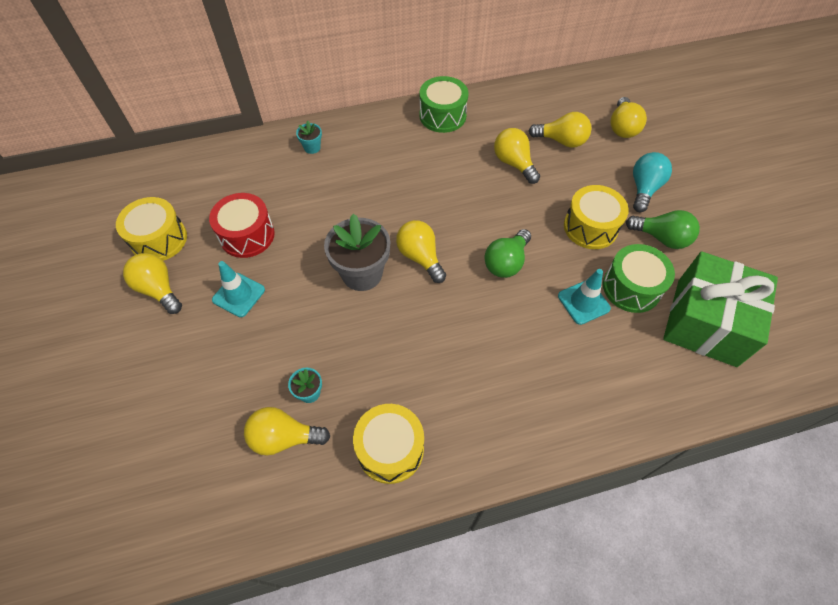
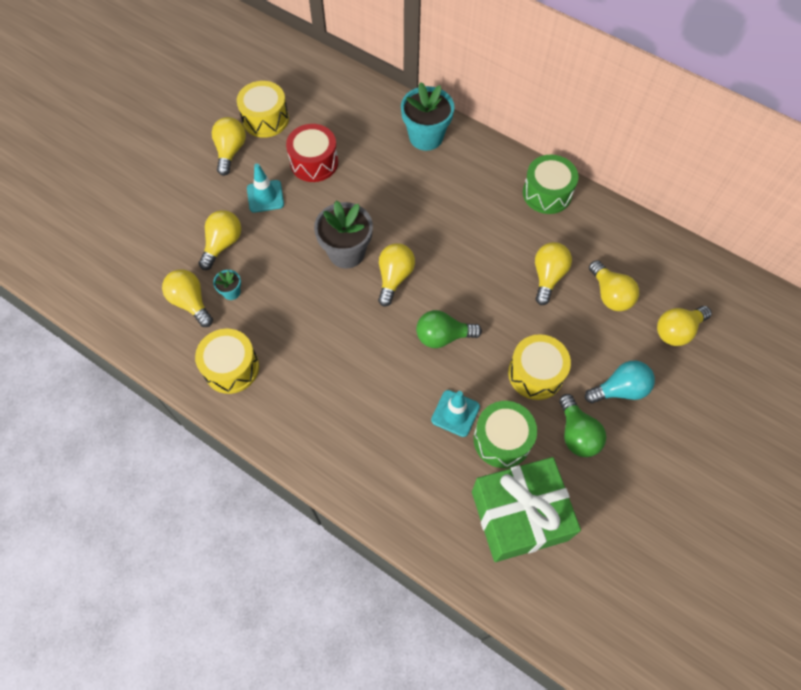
camera: 50 degrees right, 5 degrees up
(250, 364) = (222, 244): none -> yellow light bulb
(312, 147) = (426, 137): turquoise flower pot -> turquoise flower pot, size x2.15

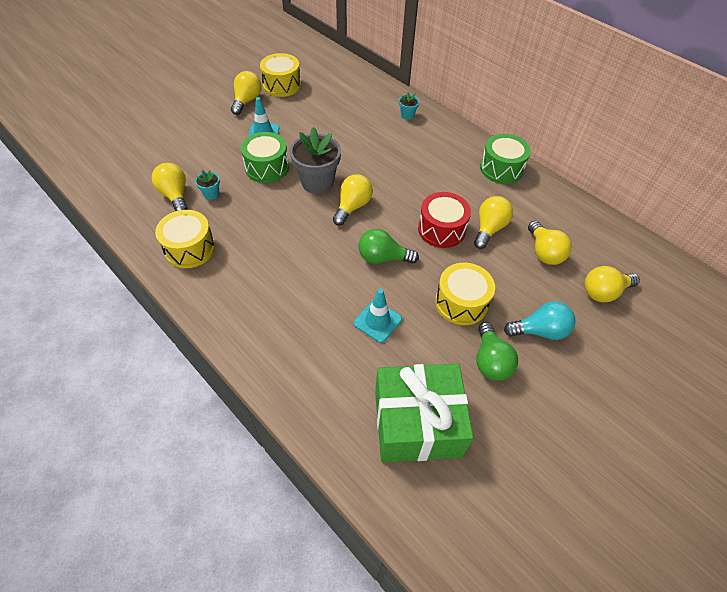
camera: 10 degrees right, 10 degrees down
(222, 244) = (217, 160): yellow light bulb -> none
(314, 162) = (311, 118): red drum -> red drum (441, 229)
(426, 137) = (407, 115): turquoise flower pot -> turquoise flower pot, size x0.47
(502, 440) = (416, 352): green drum -> green drum (267, 167)

